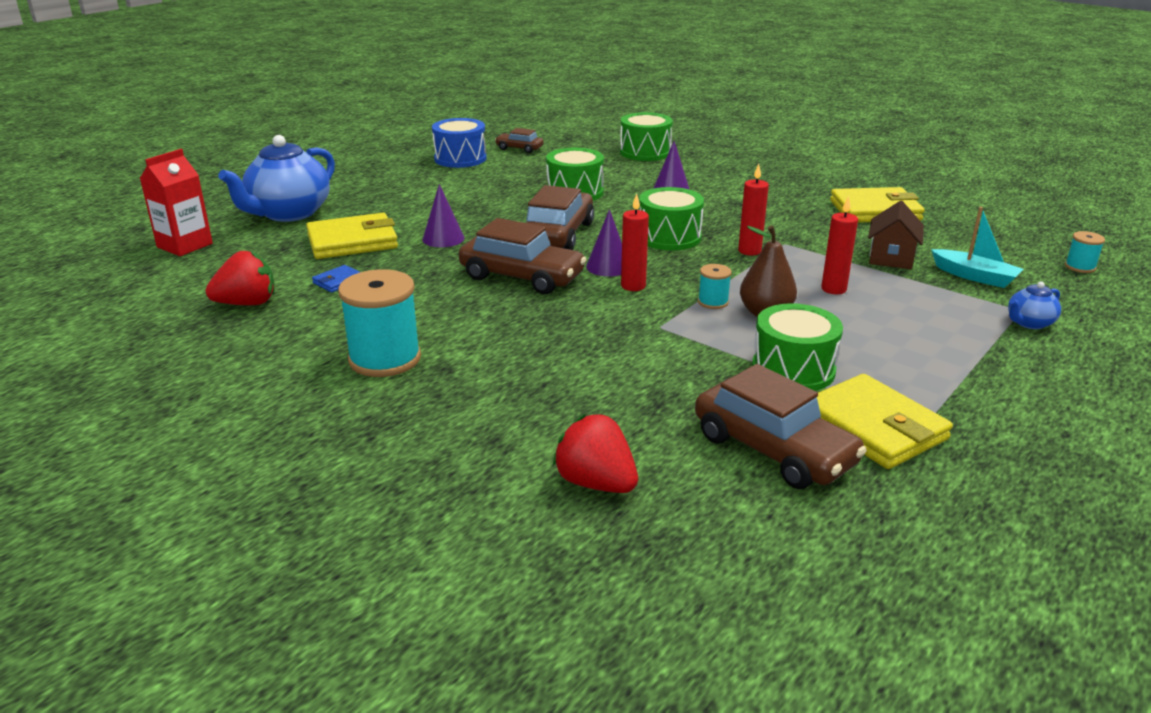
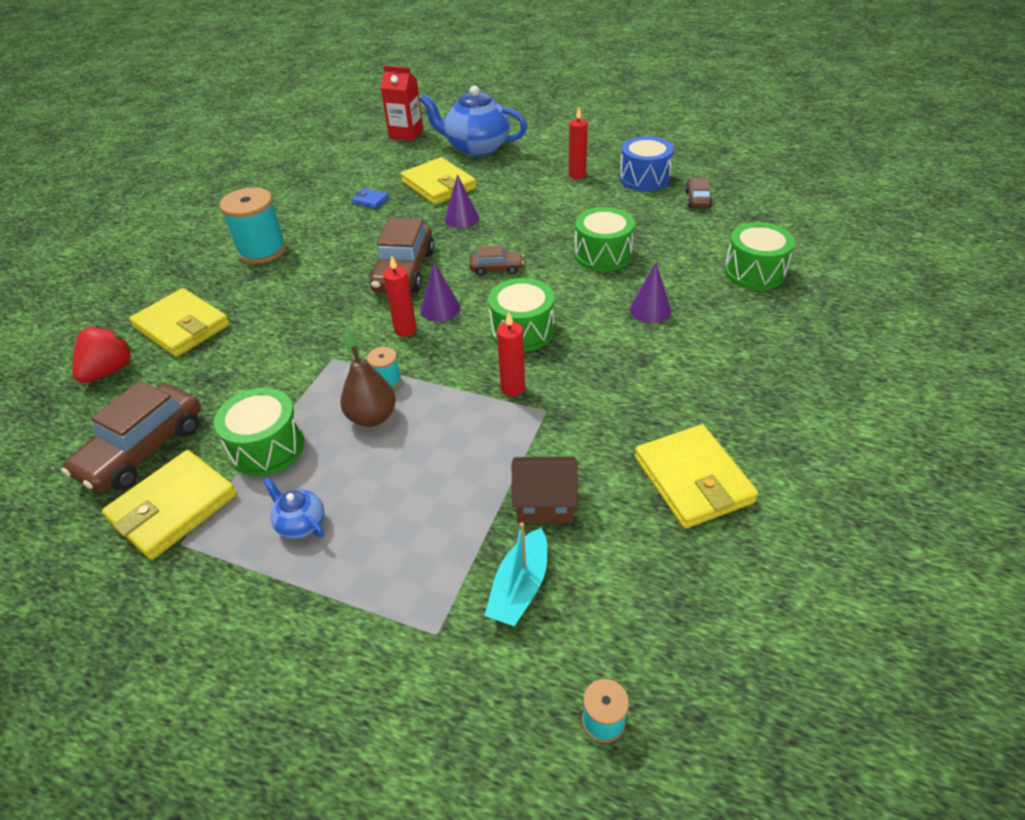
camera: 75 degrees right, 15 degrees up
(247, 303) = (328, 181): red strawberry -> none
(527, 423) = (182, 326): none -> yellow wallet
(558, 234) = (496, 268): brown car -> brown car, size x0.52
(833, 289) = (440, 460): red candle -> red candle (577, 174)
(1029, 323) = (400, 640): blue teapot -> blue teapot (300, 523)

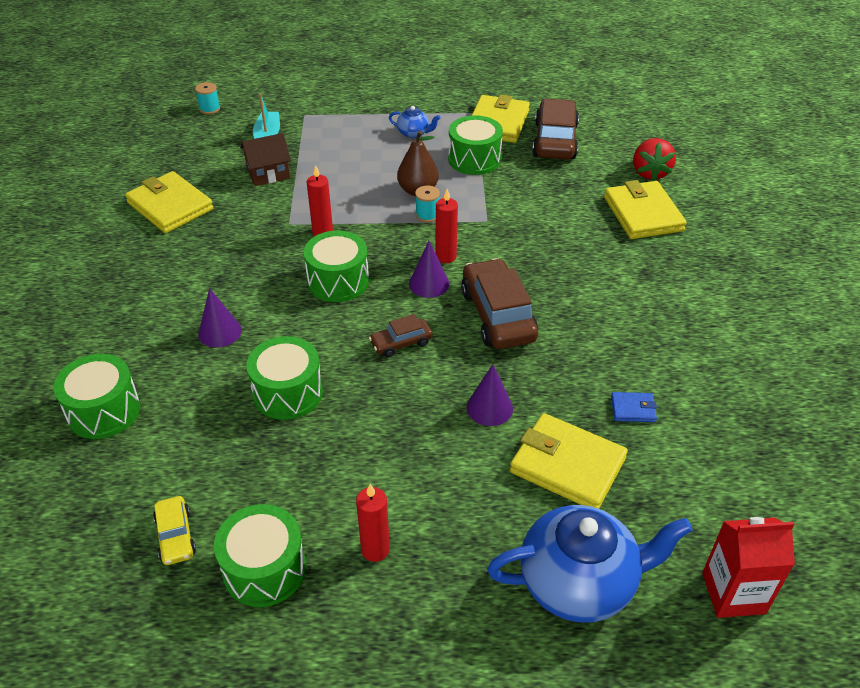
camera: 155 degrees right, 0 degrees up
(182, 326) = (643, 214): yellow wallet -> yellow wallet turned 60 degrees clockwise
(262, 250) = (673, 303): turquoise spool -> none
(644, 178) = (264, 569): blue drum -> green drum
(697, 199) = (175, 536): brown car -> yellow car

